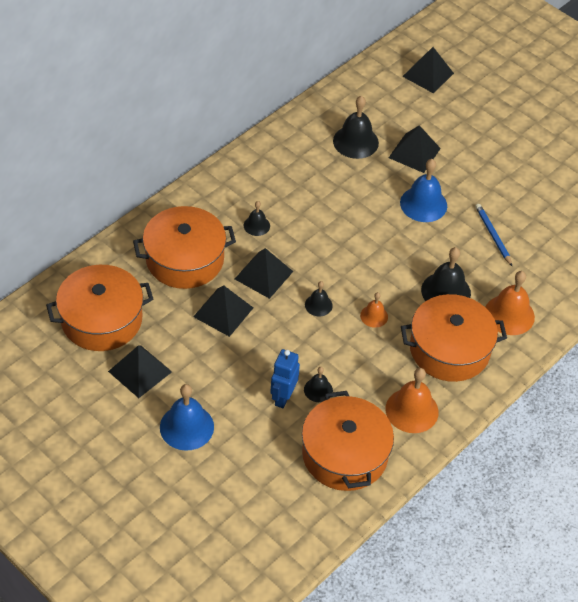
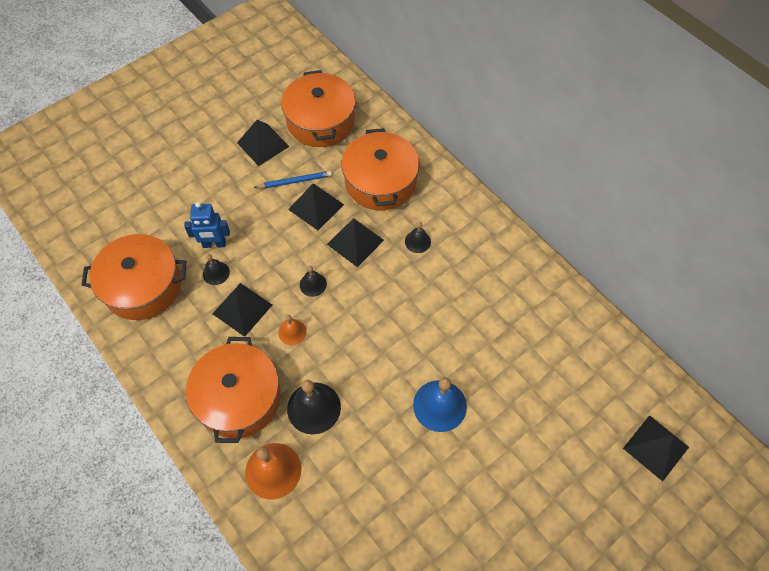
camera: 100 degrees right, 10 degrees up
(186, 427) = (201, 173): blue bell -> none
(283, 397) = (214, 244): blue robot -> blue robot turned 150 degrees clockwise
(355, 141) = (535, 347): black bell -> none
(412, 410) = (175, 350): orange bell -> none
(414, 153) = (519, 408): black pyramid -> black pyramid (242, 309)
(493, 235) = (388, 476): blue pencil -> blue pencil (295, 181)

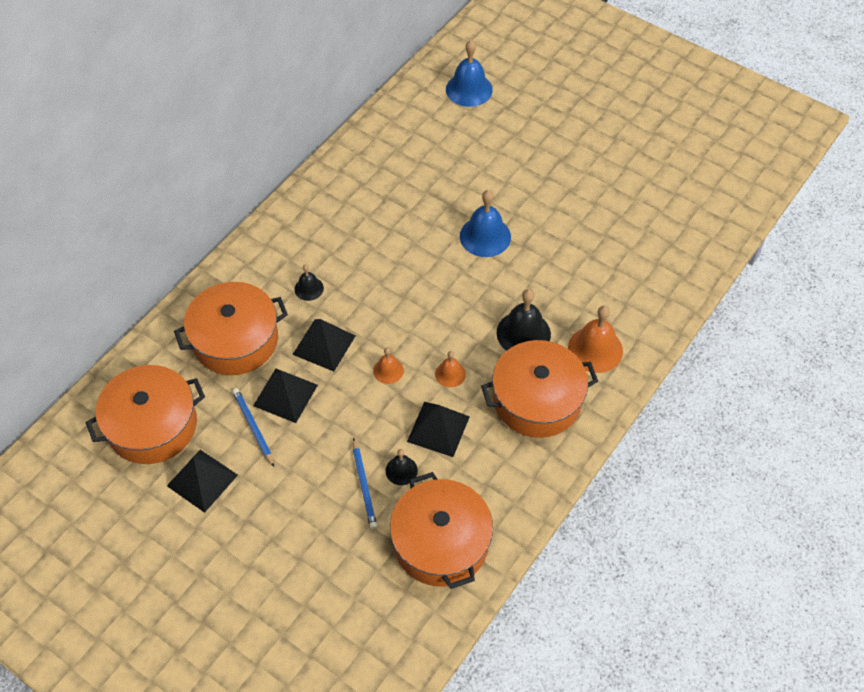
camera: 105 degrees left, 5 degrees down
(214, 244) = (364, 485): blue robot -> blue pencil
(313, 284) = (388, 370): black bell -> orange bell
(655, 447) = (469, 89): black pyramid -> blue bell

